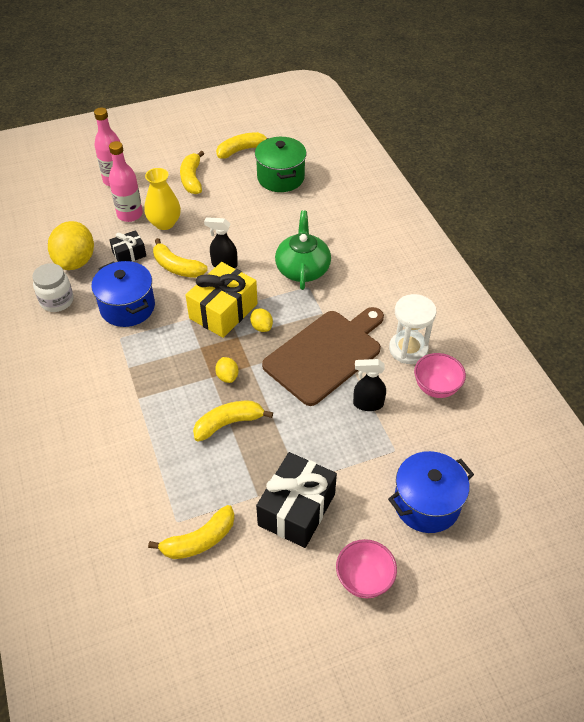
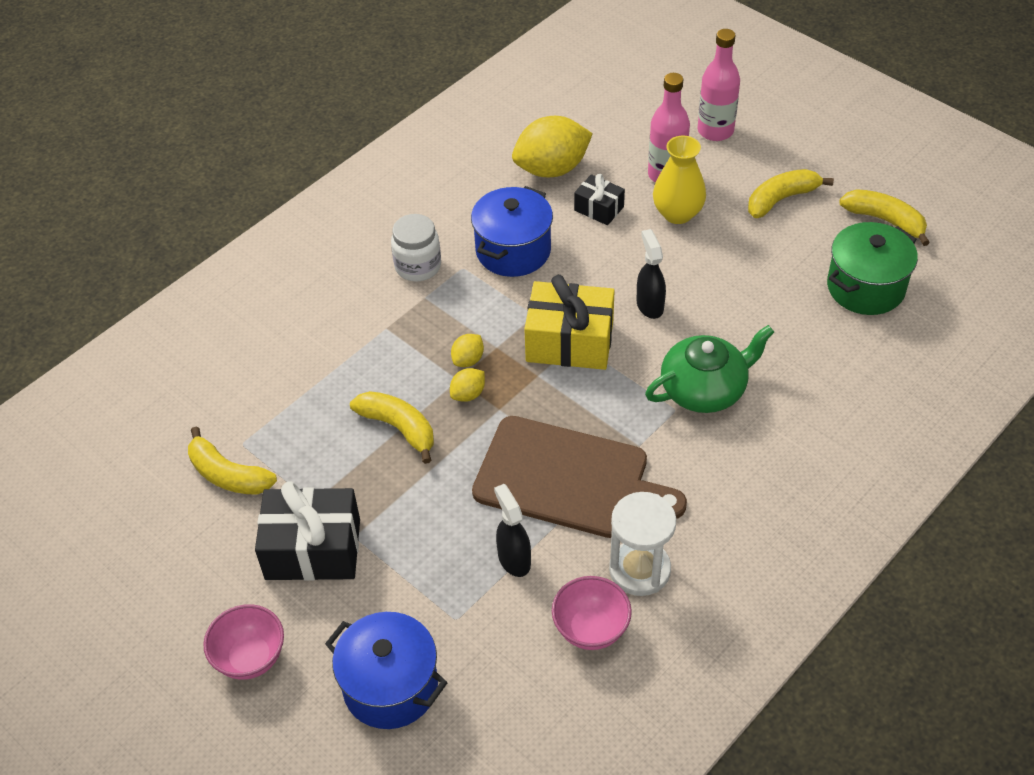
camera: 65 degrees right, 0 degrees up
(57, 301) = (480, 186): white jar -> white jar (418, 266)
(177, 267) = (611, 262): yellow banana -> none
(261, 327) = (569, 392): yellow lemon -> yellow lemon (468, 360)

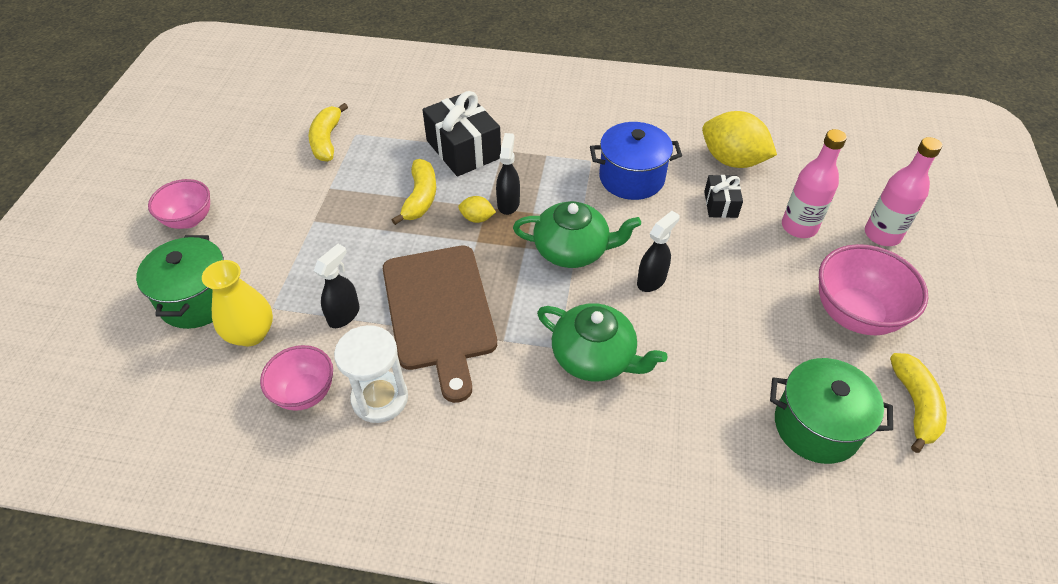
camera: 55 degrees right, 0 degrees up
(313, 549) = (291, 206): black gift -> black gift (463, 149)
(390, 686) = (198, 299): blue pot -> green pot
(418, 266) = (571, 138): white jar -> none
(468, 360) = (508, 203): yellow lemon -> black spray bottle
(569, 341) = (572, 250): yellow gift -> green teapot
(677, 213) = (765, 253): yellow vase -> yellow vase (251, 333)
(781, 199) = (855, 314): yellow banana -> pink bowl

